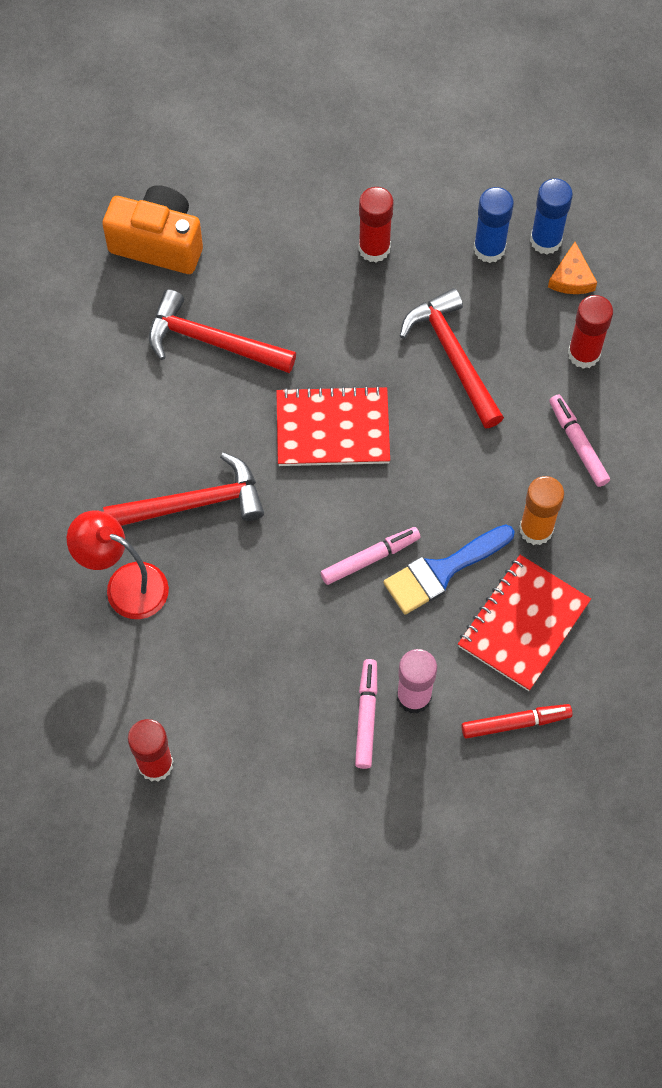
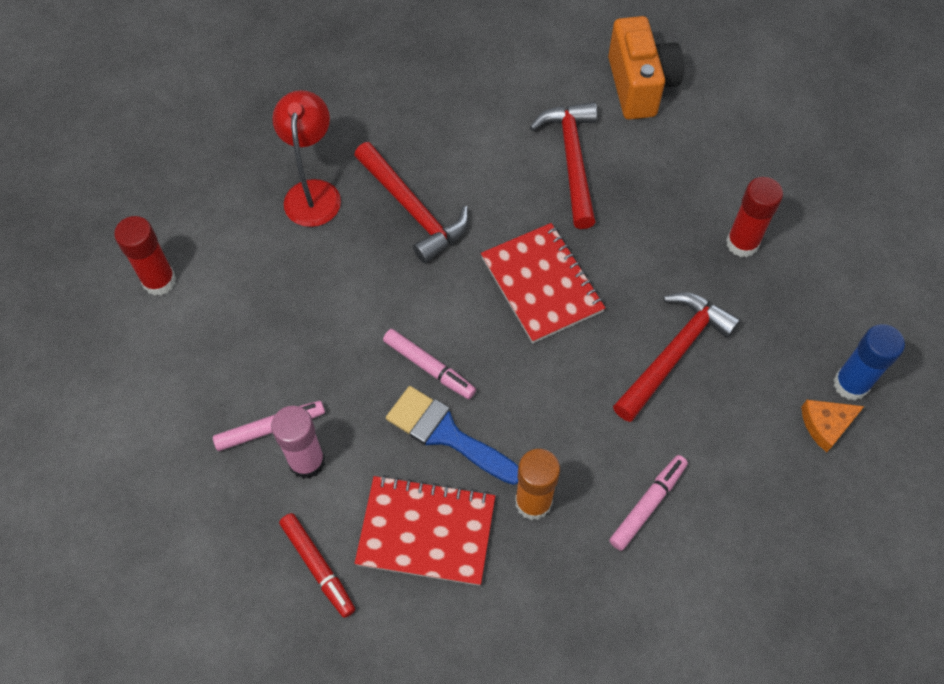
camera: 65 degrees right, 5 degrees down
(489, 249) = (807, 338): blue glue stick -> none
(584, 354) = (750, 470): red glue stick -> none

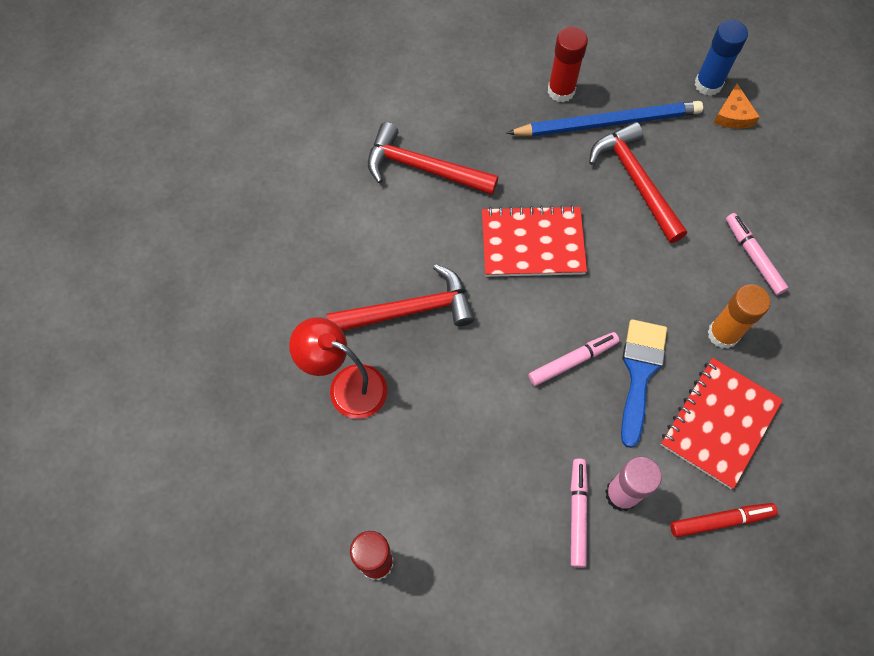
camera: 65 degrees left, 5 degrees up
(446, 434) = (640, 373): blue brush -> blue brush turned 135 degrees clockwise
(640, 86) = (375, 86): orange camera -> none
(731, 301) = (608, 122): none -> blue pencil

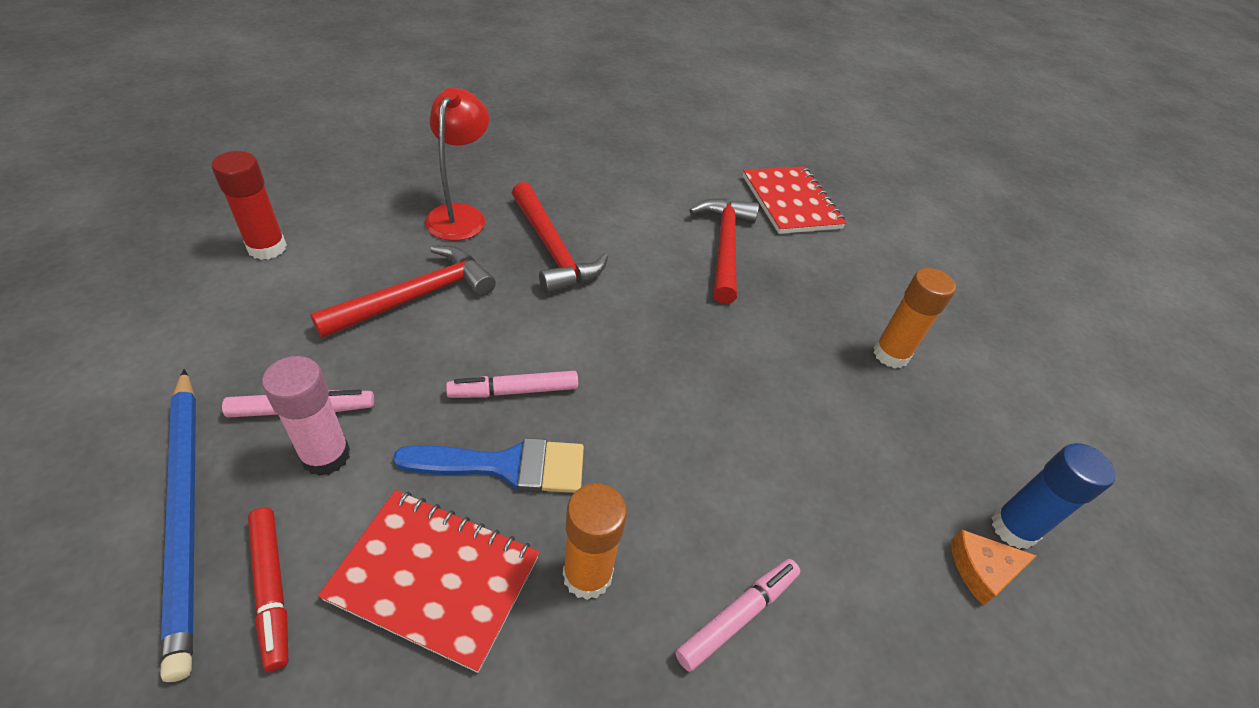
camera: 70 degrees right, 20 degrees down
(532, 243) = (665, 342): red notebook -> red notebook (791, 202)
(561, 91) = (890, 354): red glue stick -> orange glue stick
(572, 361) = (514, 391): pink marker -> pink marker turned 120 degrees clockwise
(608, 122) = (873, 406): blue pencil -> blue pencil (185, 512)
(635, 181) = (800, 443): red hammer -> red hammer (416, 296)

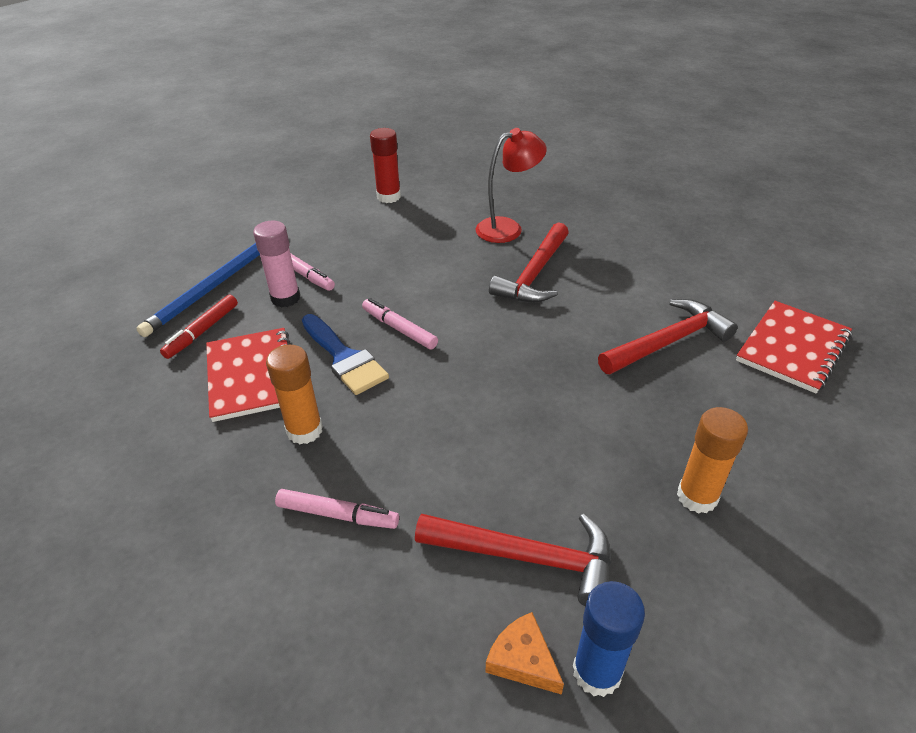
camera: 60 degrees right, 5 degrees down
(416, 296) = (421, 256): red hammer -> red hammer (526, 557)

